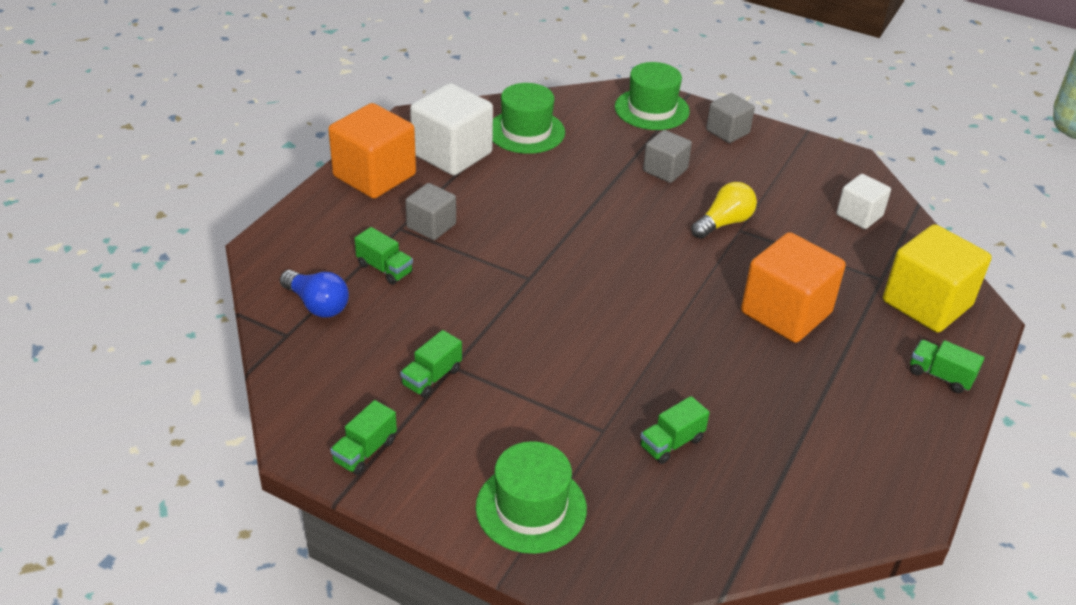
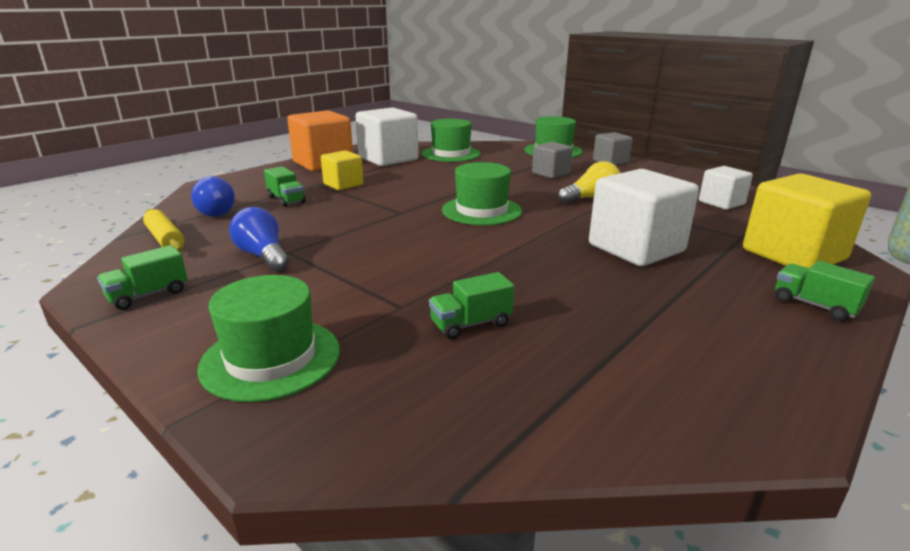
camera: 15 degrees right, 15 degrees down
(306, 363) = (165, 239): none -> yellow rolling pin
(431, 226) = (343, 184): grey cube -> yellow cube
(431, 377) = (263, 256): green truck -> blue light bulb
(615, 263) = (481, 210): none -> green hat
(786, 313) = (636, 248): orange cube -> white cube

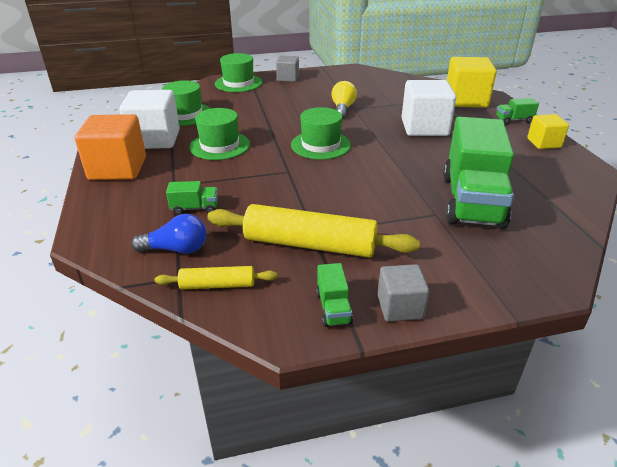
camera: 55 degrees left, 10 degrees up
(263, 256) = (310, 244): blue light bulb -> yellow rolling pin
(271, 358) = (466, 271): green hat -> green hat (219, 145)
(343, 184) = (193, 175): yellow cube -> yellow cube (544, 143)
(470, 324) = (472, 201): green truck -> green truck, size x2.50
(550, 173) = (283, 101): grey cube -> grey cube (400, 307)
(721, 203) = (390, 84): white cube -> none

